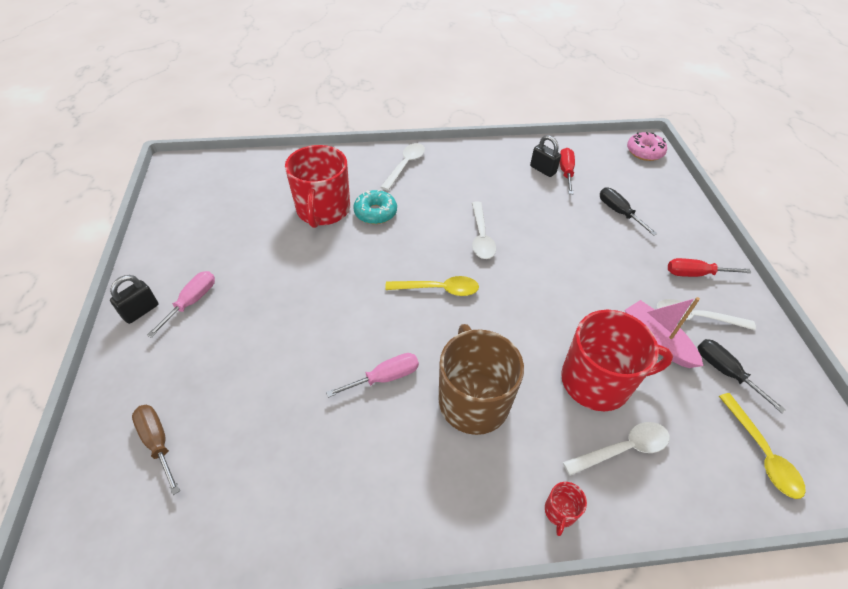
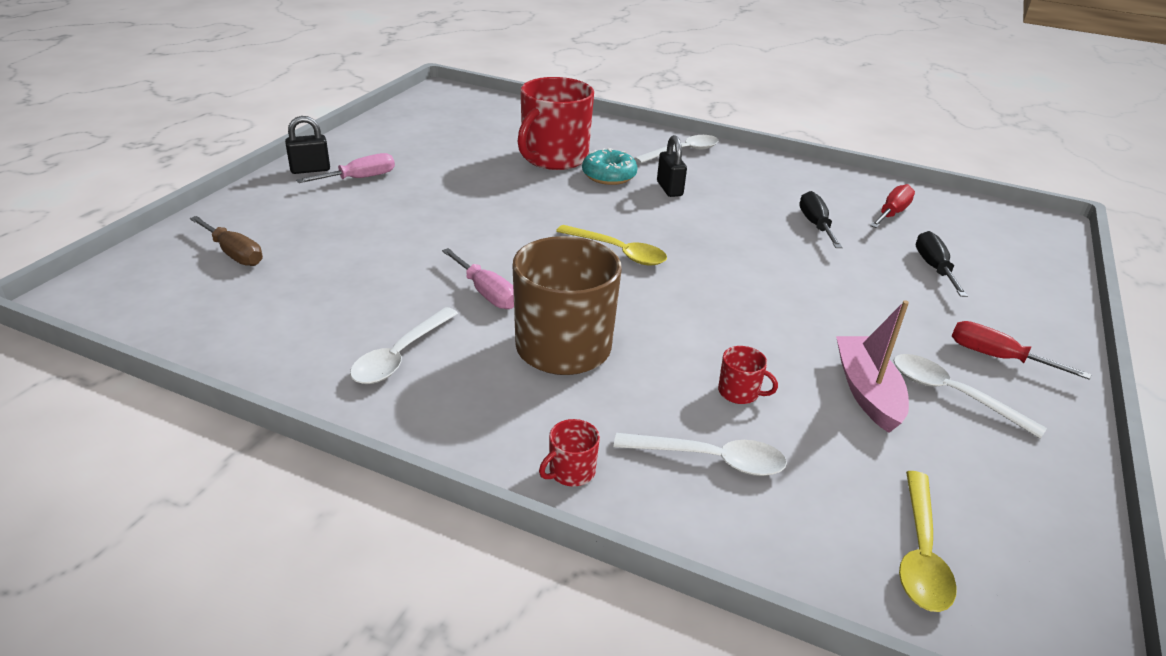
camera: 30 degrees right, 15 degrees down
(158, 442) = (234, 253): brown screwdriver -> brown screwdriver turned 135 degrees clockwise
(385, 377) = (486, 293): pink screwdriver -> pink screwdriver turned 45 degrees clockwise
(481, 237) = (715, 230): white spoon -> white spoon (400, 355)
(543, 170) = (860, 202): black padlock -> black padlock (669, 189)
(597, 381) = (739, 392): red mug -> red mug, size x0.40
(644, 152) = (1037, 229): pink donut -> none
(725, 372) = (945, 458): black screwdriver -> black screwdriver (815, 225)

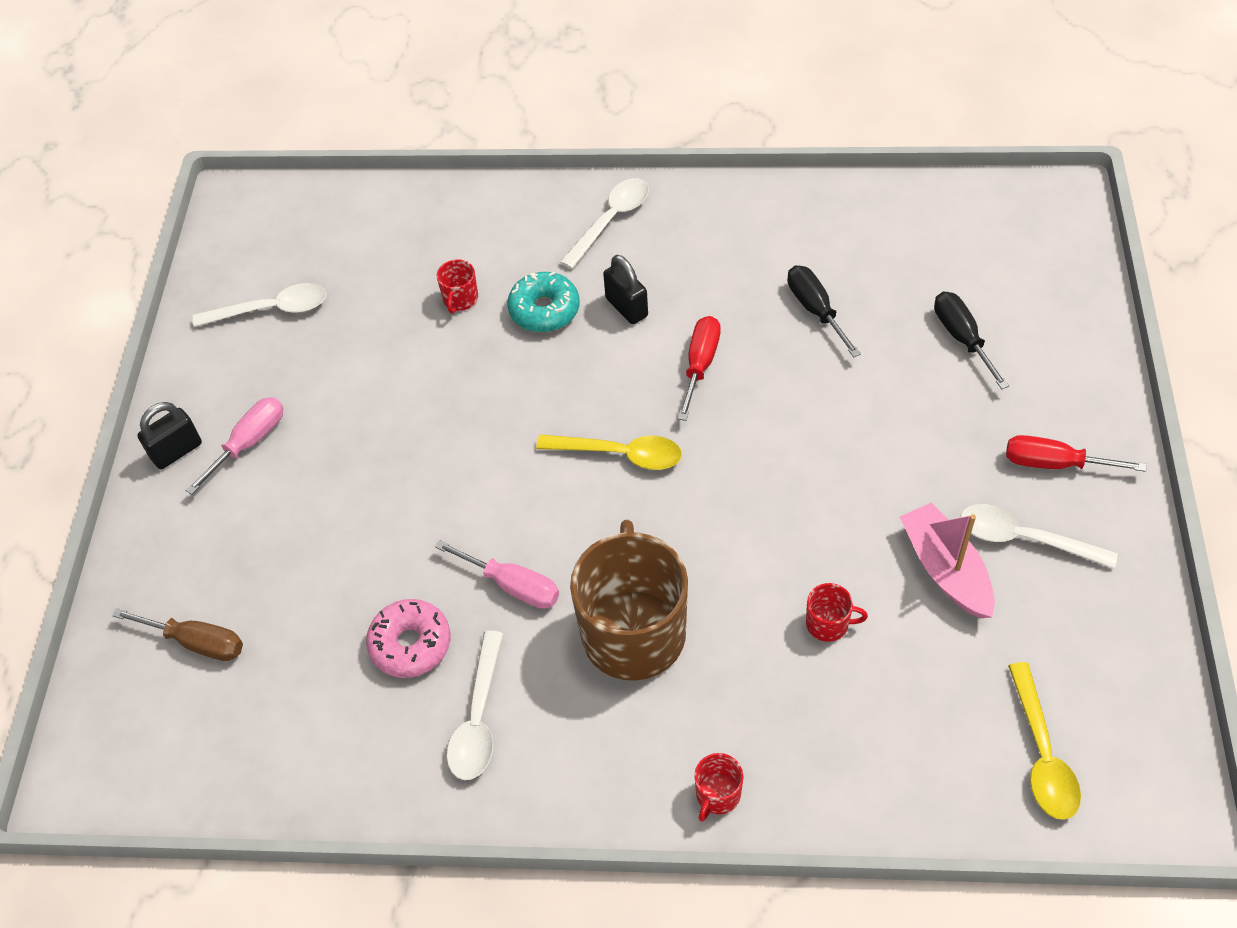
camera: 15 degrees left, 20 degrees up
(383, 300) = (410, 644): none -> pink donut
(553, 157) = (460, 299): red mug -> red mug, size x0.40
(710, 459) = (834, 724): white spoon -> white spoon (271, 309)
(892, 213) = (892, 251): red screwdriver -> red screwdriver (700, 365)

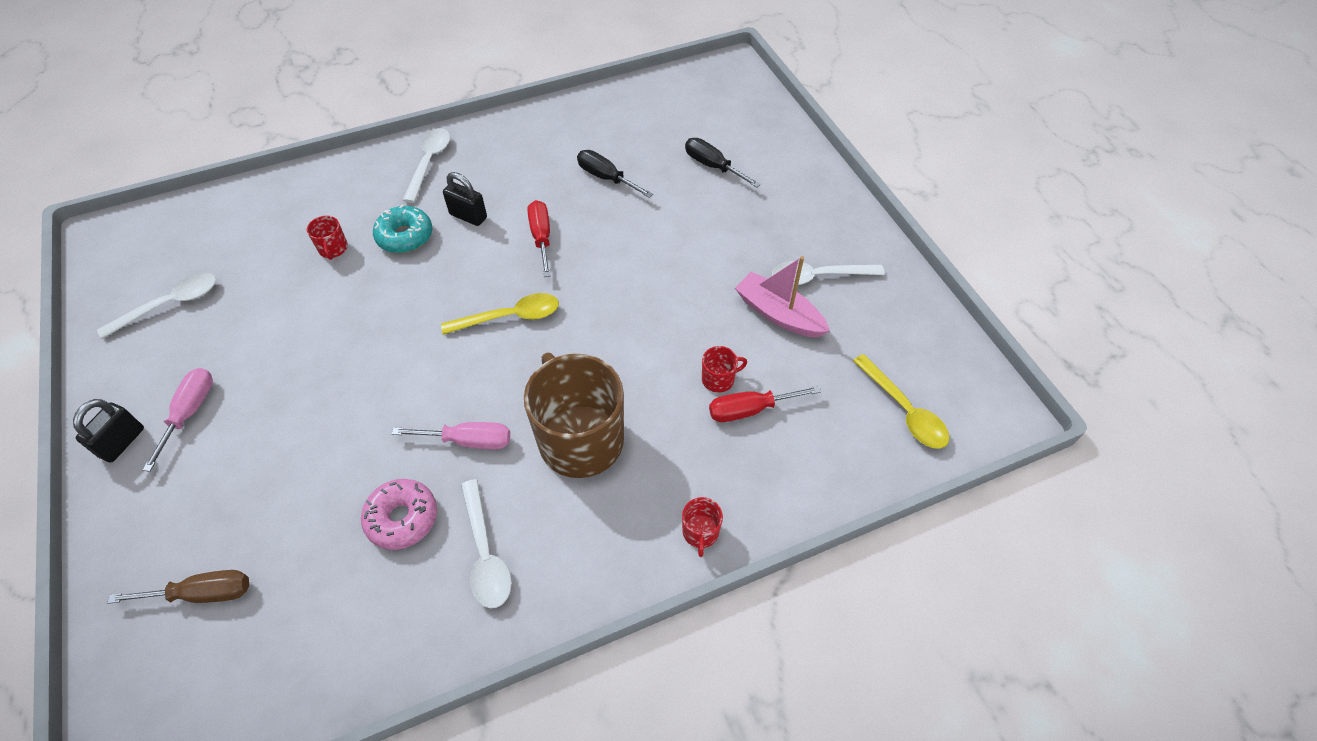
camera: 30 degrees left, 0 degrees up
(1054, 463) = (812, 224): red screwdriver -> red screwdriver (750, 410)

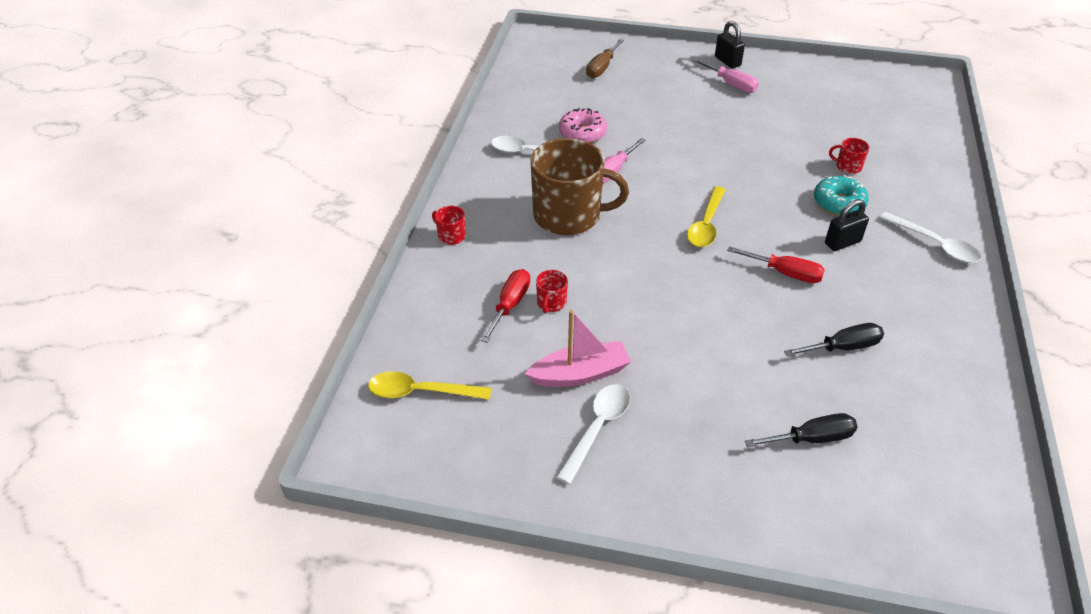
camera: 125 degrees right, 10 degrees down
(170, 304) = (836, 93): white spoon -> none

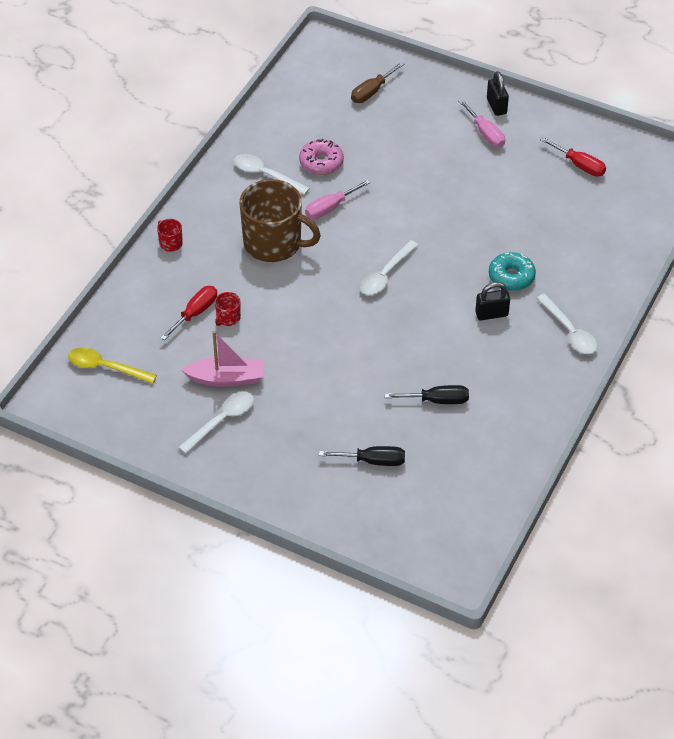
camera: 15 degrees right, 5 degrees up
(706, 225) = (385, 275): yellow spoon -> white spoon
(785, 273) = (427, 331): red screwdriver -> red screwdriver (579, 165)
(848, 166) = (542, 243): red mug -> none

